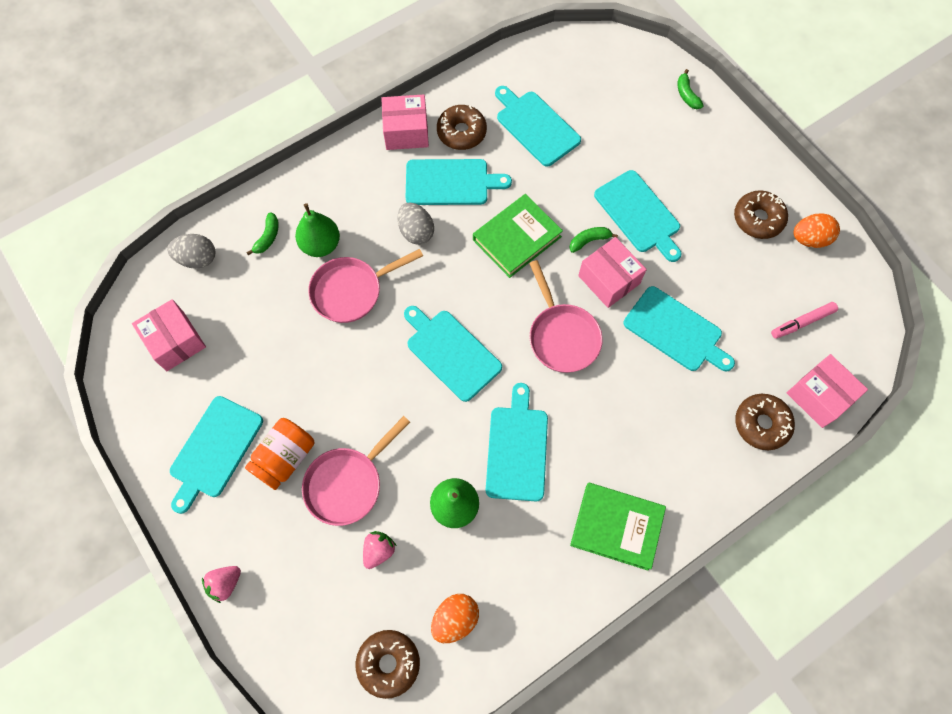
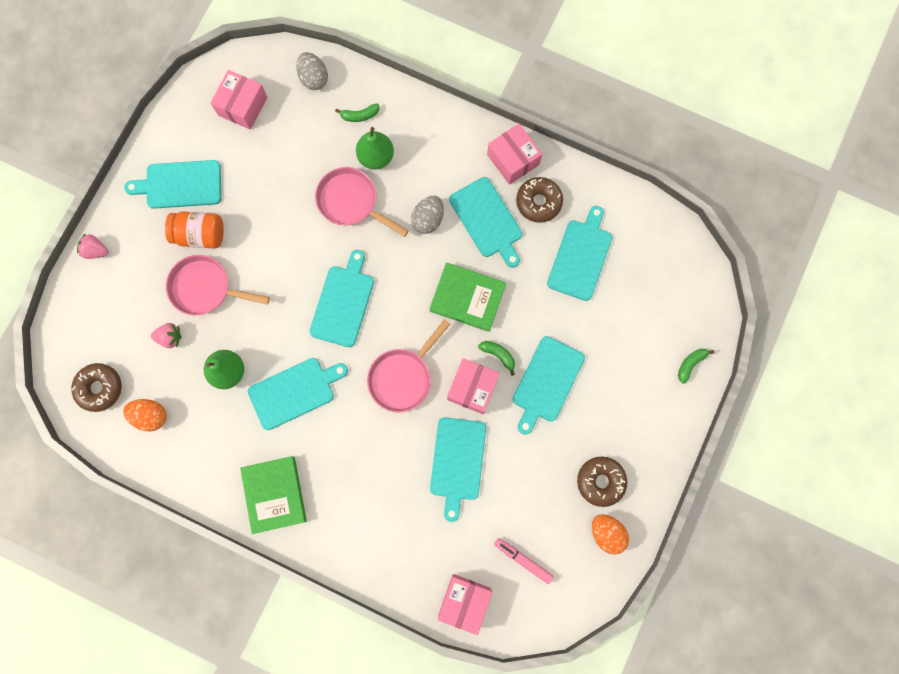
camera: 60 degrees right, 10 degrees up
(761, 424) = (415, 566): brown donut -> none

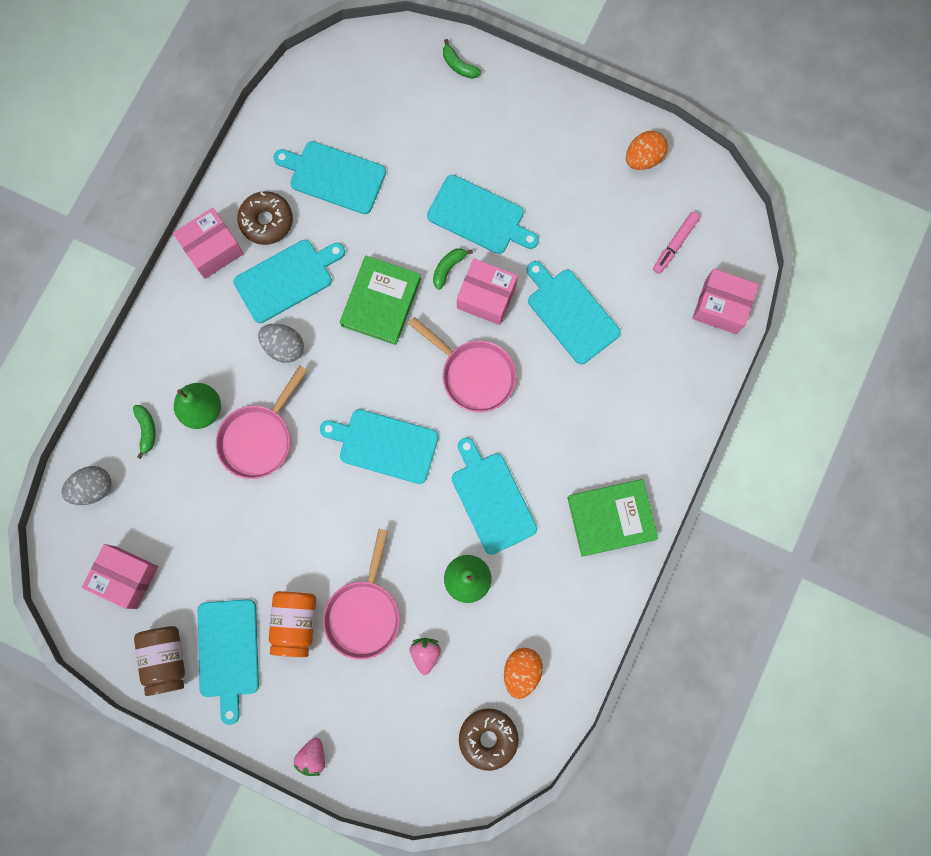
camera: 90 degrees left, 0 degrees up
(178, 138) = (166, 659): none -> brown jar
(457, 462) = (570, 313): turquoise cutting board -> turquoise cutting board turned 135 degrees counterclockwise
(600, 481) = (588, 162): brown donut -> none

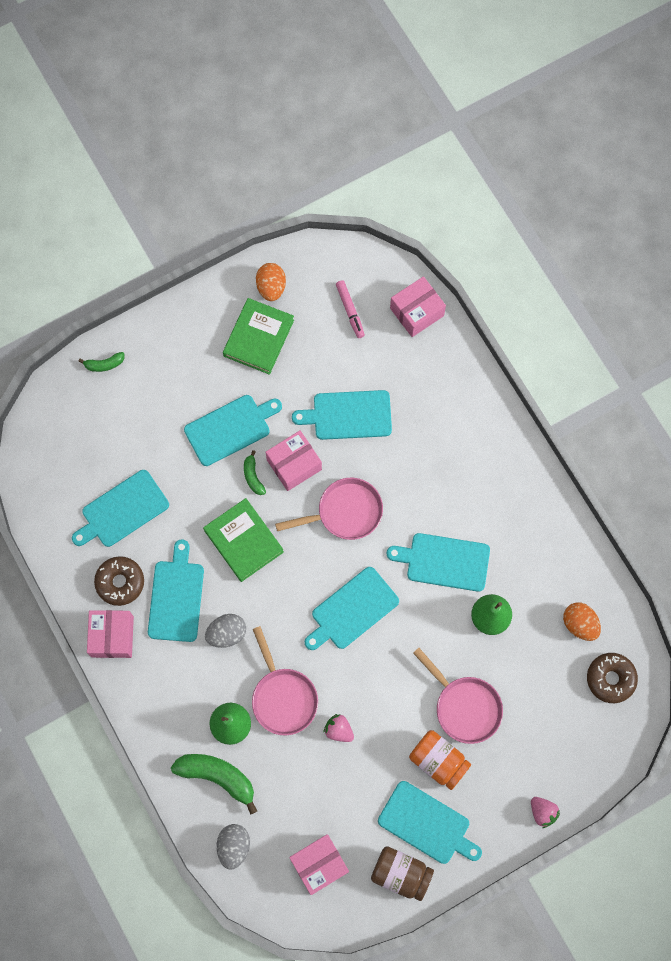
camera: 55 degrees left, 5 degrees down
(146, 430) = (217, 777): green banana -> green banana, size x1.94
(425, 653) = (522, 682): pink strawberry -> pink strawberry (338, 730)
(611, 518) = (514, 489): green book -> green book (258, 338)

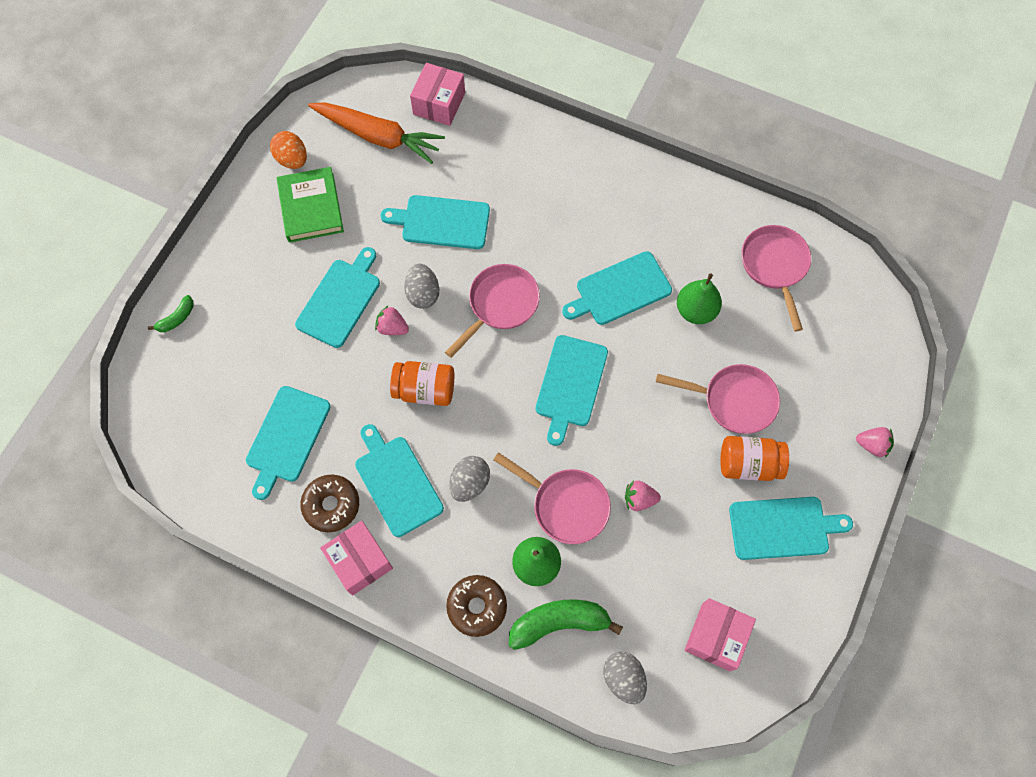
camera: 35 degrees left, 5 degrees down
(243, 541) = (425, 390): green book -> orange jar
(253, 476) = (392, 328): green banana -> pink strawberry
(294, 464) = (423, 294): pink box -> grey egg
(348, 415) = (442, 222): turquoise cutting board -> turquoise cutting board turned 45 degrees clockwise
(350, 310) = (378, 136): pink marker -> orange carrot
(401, 874) = (795, 590): brown jar -> none
(579, 624) = (775, 266): orange egg -> pink pan
(610, 679) = (836, 294): brown donut -> brown donut (477, 607)

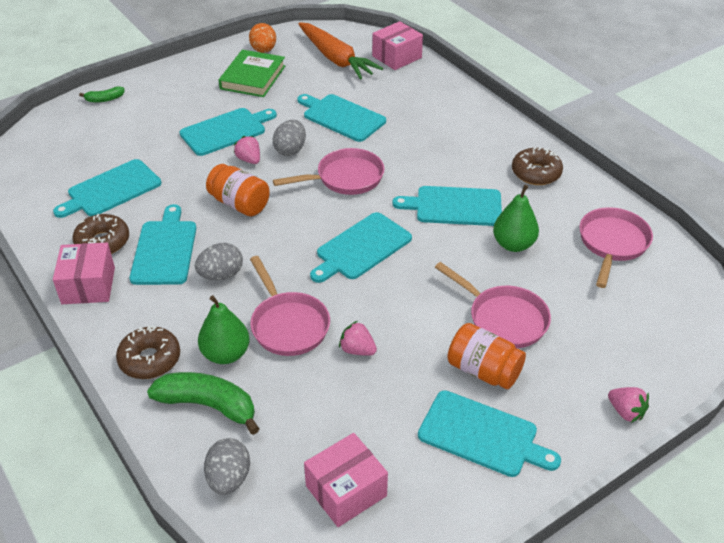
camera: 30 degrees right, 25 degrees down
(666, 209) = (536, 173): none -> brown donut

